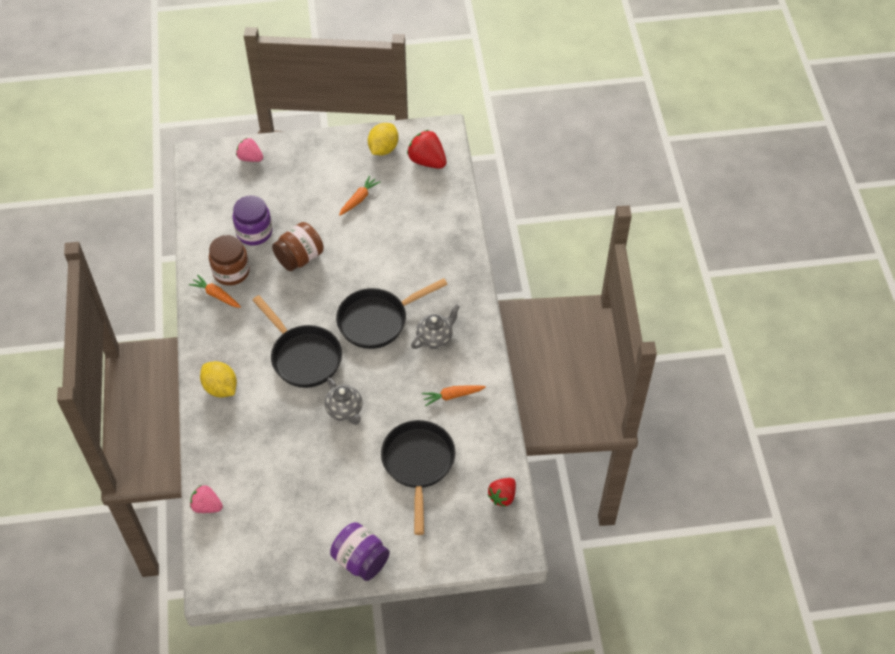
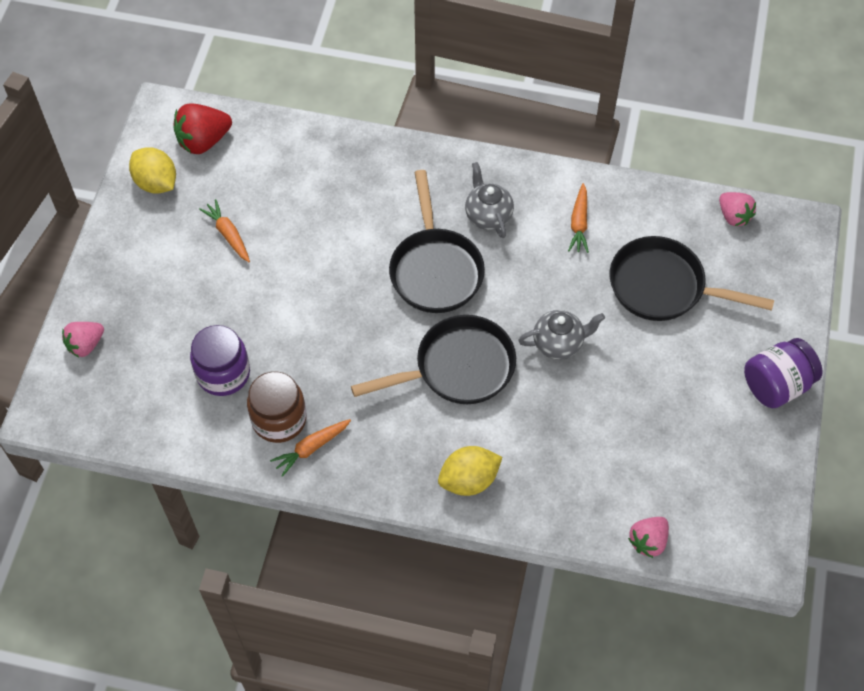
camera: 70 degrees left, 5 degrees up
(299, 258) = (294, 330): brown jar -> none
(502, 496) = (733, 216): red strawberry -> pink strawberry

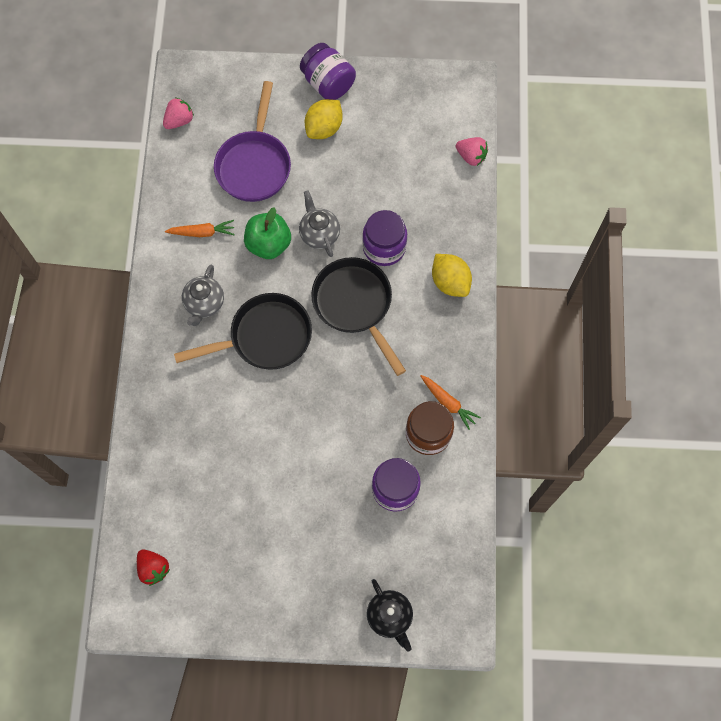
camera: 100 degrees left, 10 degrees up
(85, 345) = (390, 616): pink strawberry -> black teapot
(156, 183) = (207, 601): yellow lemon -> yellow lemon (324, 128)
(203, 141) = (153, 568): red strawberry -> red strawberry, size x0.66
(228, 234) = (255, 519): orange carrot -> none
(488, 216) = (204, 304): grey teapot -> grey teapot turned 45 degrees counterclockwise
(529, 412) = (384, 247): none -> purple jar
(553, 288) = (268, 244): none -> green apple
(663, 287) = (254, 165): black pan -> purple pan

